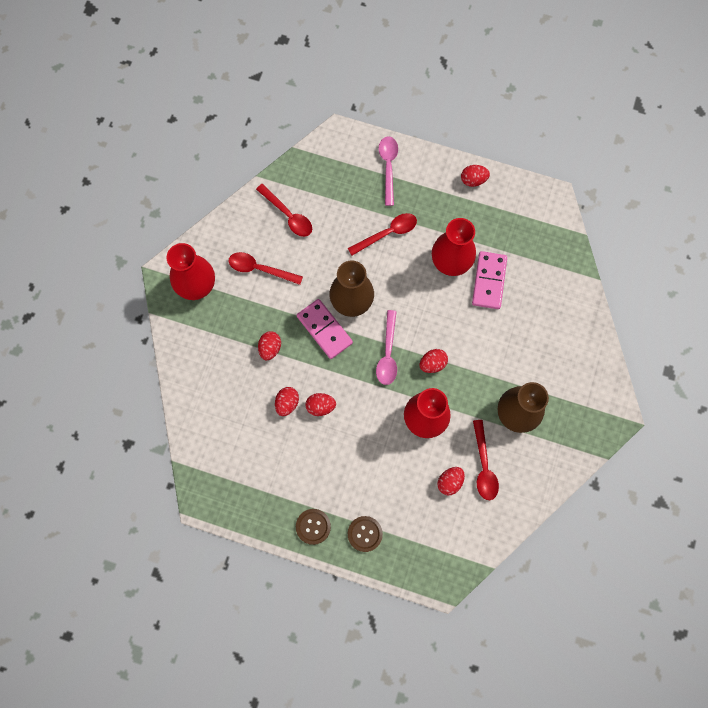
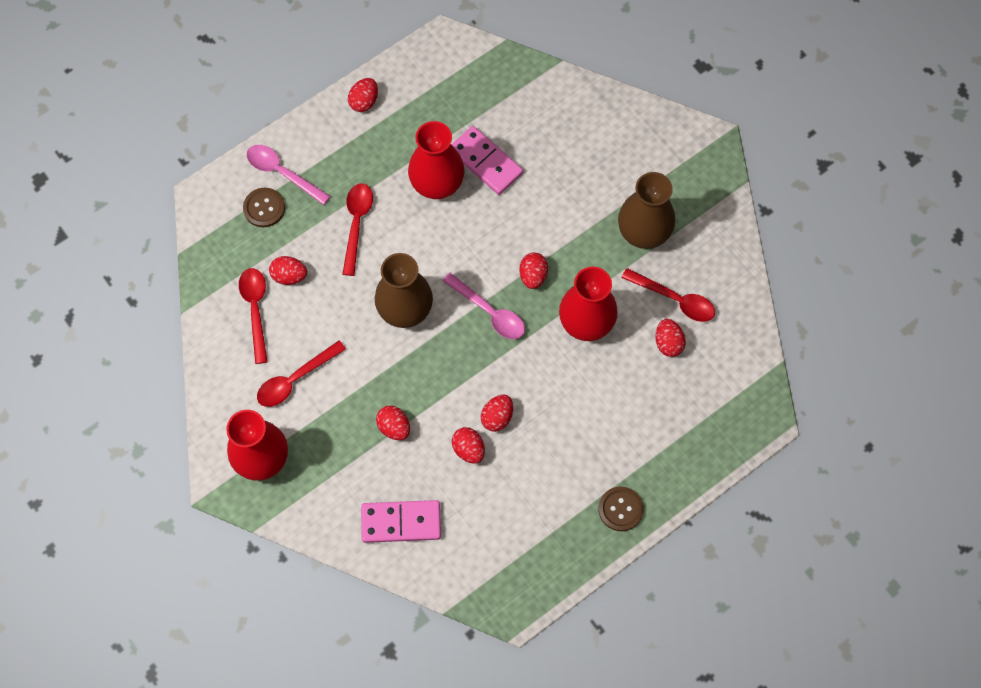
camera: 55 degrees left, 5 degrees down
(288, 215) = (255, 310): red spoon -> red spoon turned 90 degrees counterclockwise
(324, 219) = (289, 276): none -> red egg
(324, 330) = (415, 358): pink domino -> pink domino (401, 522)
(365, 534) = (664, 462): brown button -> brown button (264, 208)

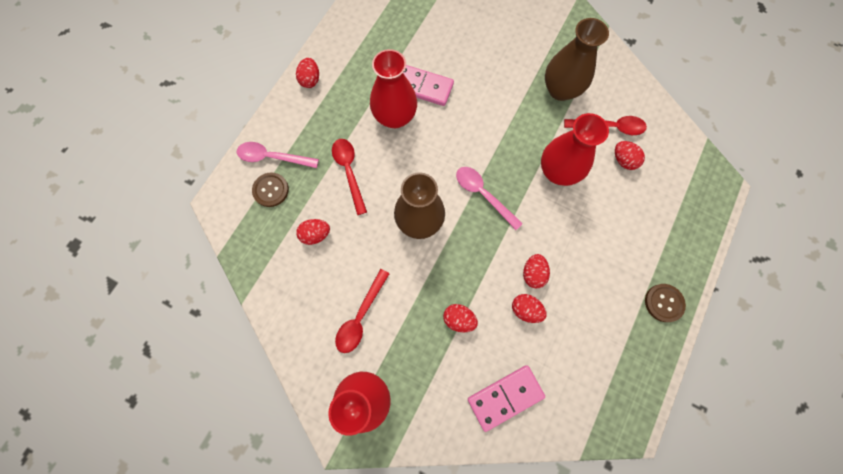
camera: 25 degrees left, 5 degrees up
(255, 310) = (301, 274): red spoon -> none
(489, 312) = (483, 195): pink spoon -> pink spoon turned 150 degrees counterclockwise
(533, 276) = (500, 154): red egg -> none

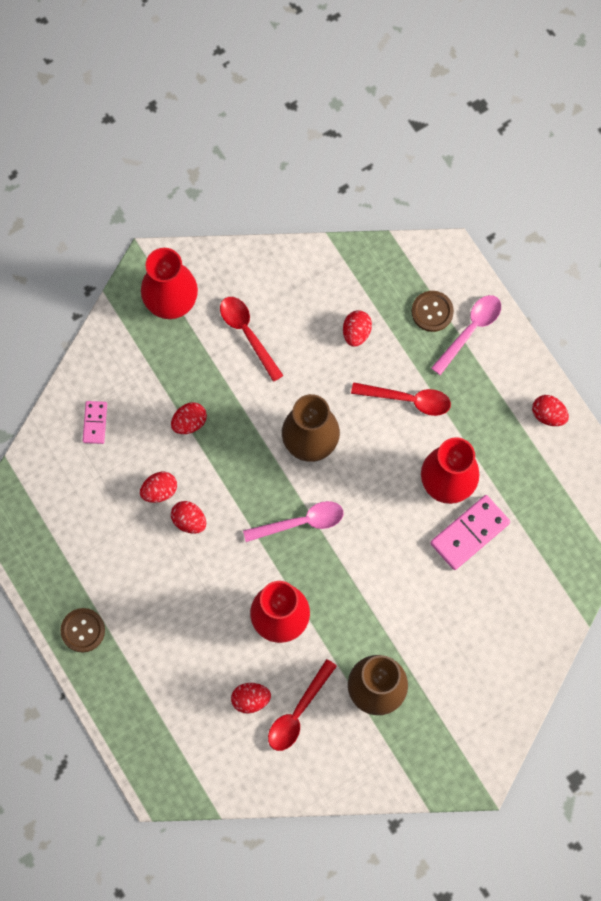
camera: 120 degrees right, 0 degrees up
(505, 397) = (95, 423): pink domino -> pink domino, size x0.58

